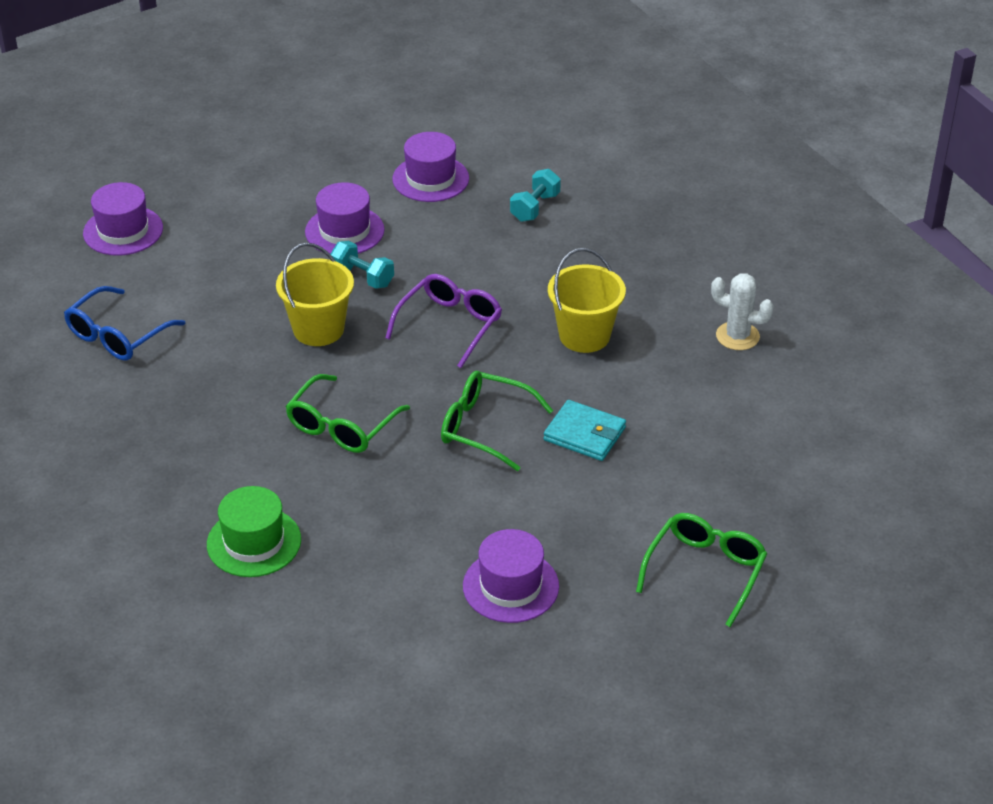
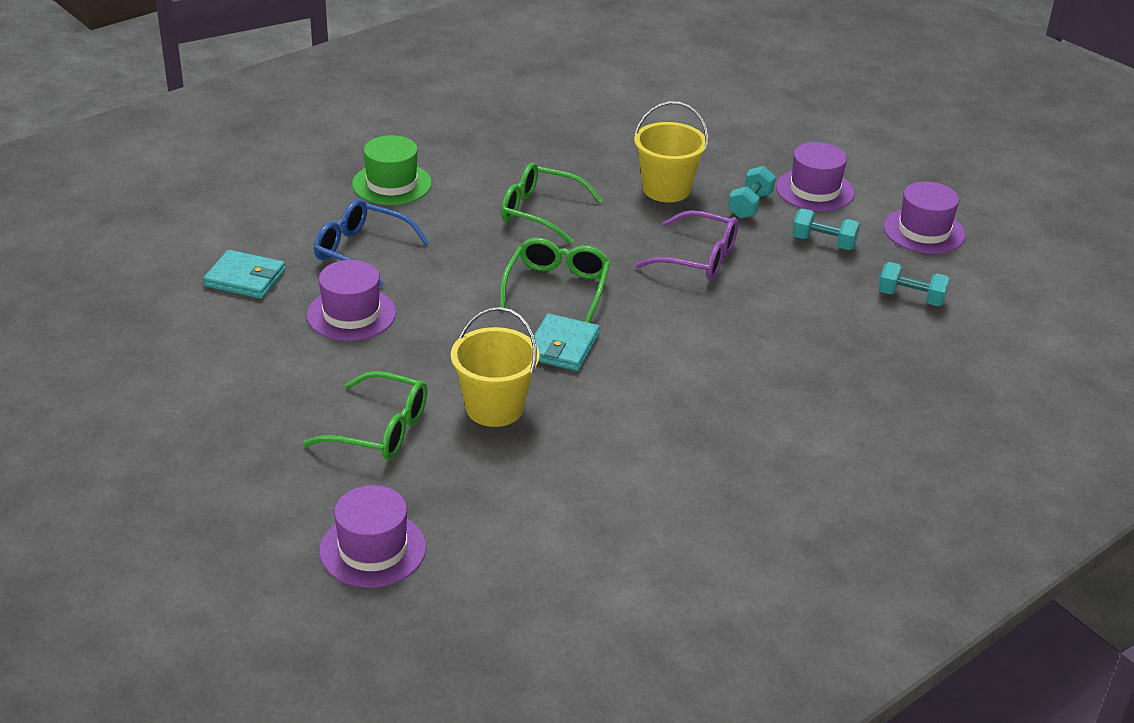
camera: 80 degrees right, 5 degrees down
(117, 336) = (624, 99): blue glasses -> blue glasses (361, 251)
(123, 231) = (762, 85): purple hat -> purple hat (373, 549)
(429, 675) = (245, 278): none -> turquoise wallet
(438, 242) = (823, 243): none -> turquoise dumbbell
(584, 335) = (712, 340): yellow bucket -> yellow bucket (494, 408)
(737, 336) = (749, 446): white cactus -> none

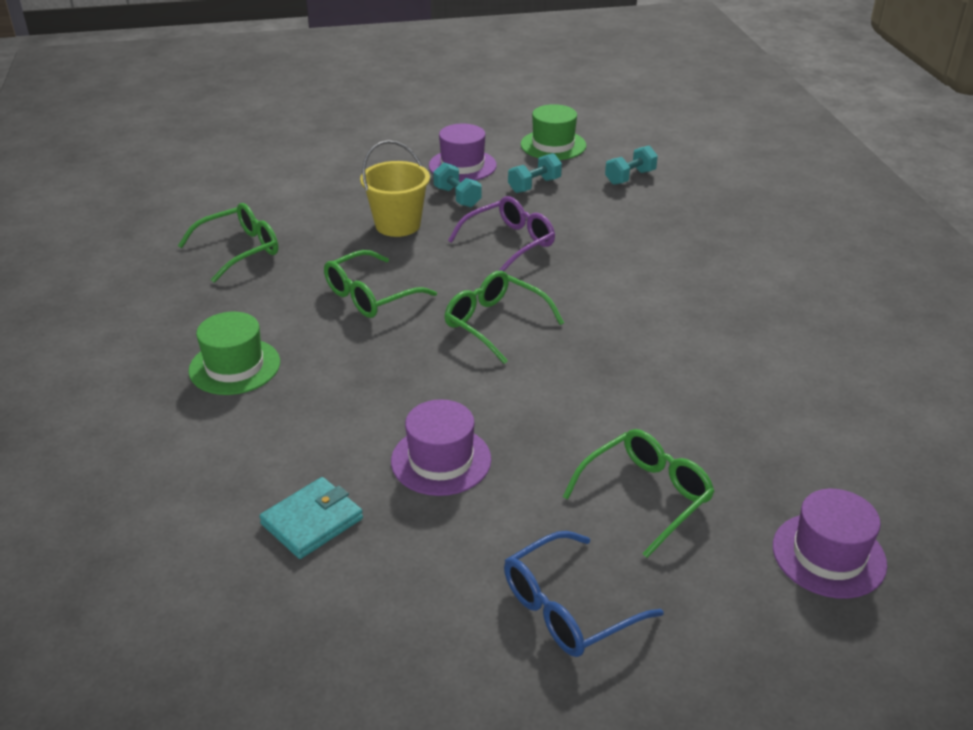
camera: 60 degrees left, 0 degrees up
(361, 251) = (336, 421): blue glasses -> blue glasses (567, 608)
(494, 408) = (651, 414): yellow bucket -> none
(548, 128) = (240, 250): none -> green glasses
(562, 346) = (584, 348): turquoise wallet -> none
(924, 231) = (553, 145): purple hat -> green hat

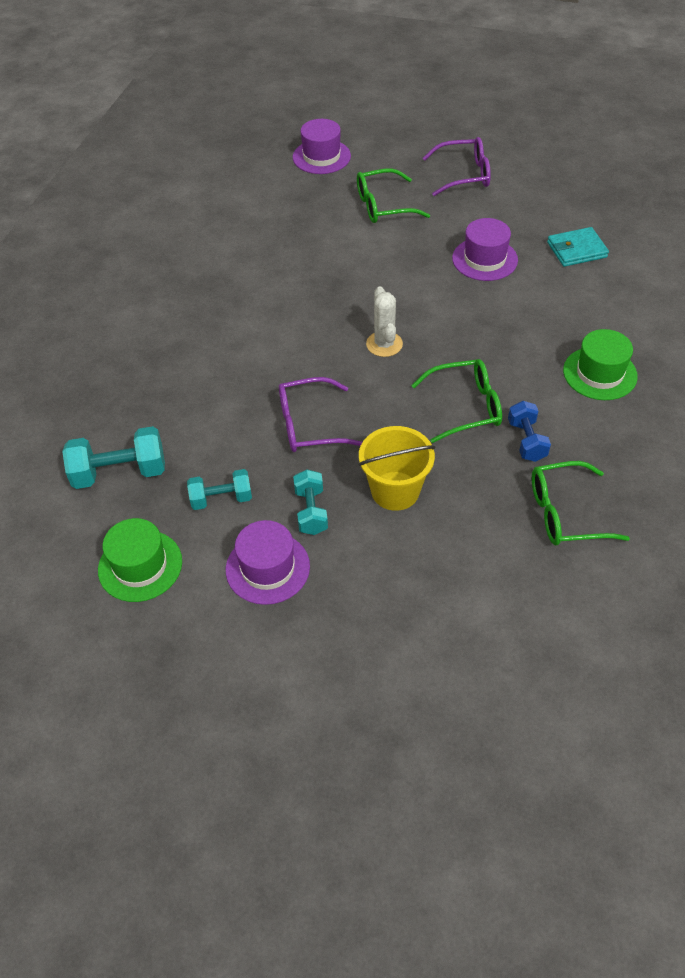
camera: 150 degrees left, 15 degrees up
(295, 287) = (527, 441): none -> blue dumbbell
(494, 323) = (384, 344): green glasses -> white cactus
(567, 608) = (464, 175): blue glasses -> purple glasses
(630, 177) = (120, 473): turquoise dumbbell -> turquoise dumbbell, size x1.56

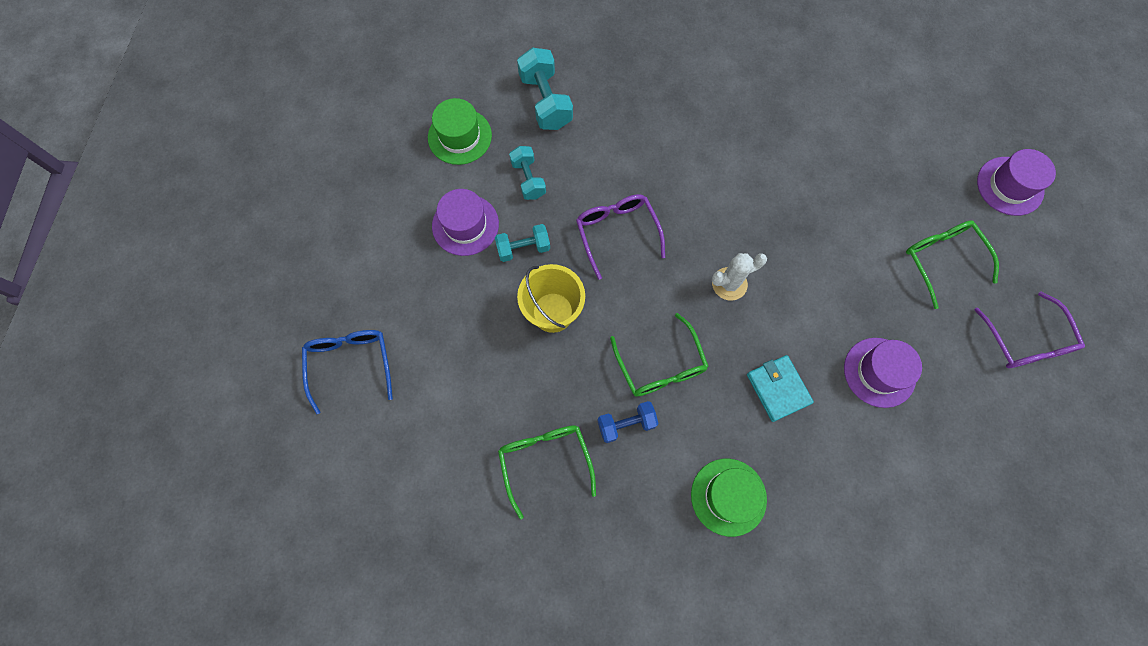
camera: 80 degrees right, 20 degrees up
(437, 709) = (350, 363): none -> blue glasses
(576, 250) = (922, 474): turquoise wallet -> turquoise wallet (778, 389)

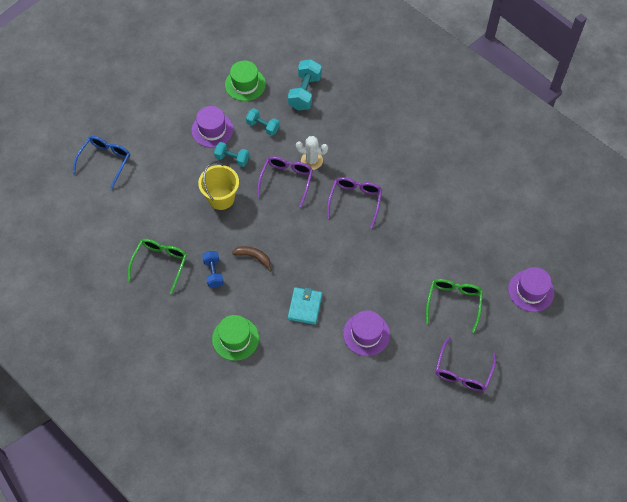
camera: 35 degrees right, 10 degrees down
(528, 179) = (263, 126): turquoise dumbbell -> turquoise dumbbell turned 75 degrees counterclockwise
(626, 424) = (213, 273): blue dumbbell -> blue dumbbell turned 60 degrees clockwise
(660, 366) = (254, 257): green glasses -> brown banana
(722, 205) = (355, 201): none -> purple glasses
(729, 284) = (324, 241): white cactus -> white cactus (311, 160)

